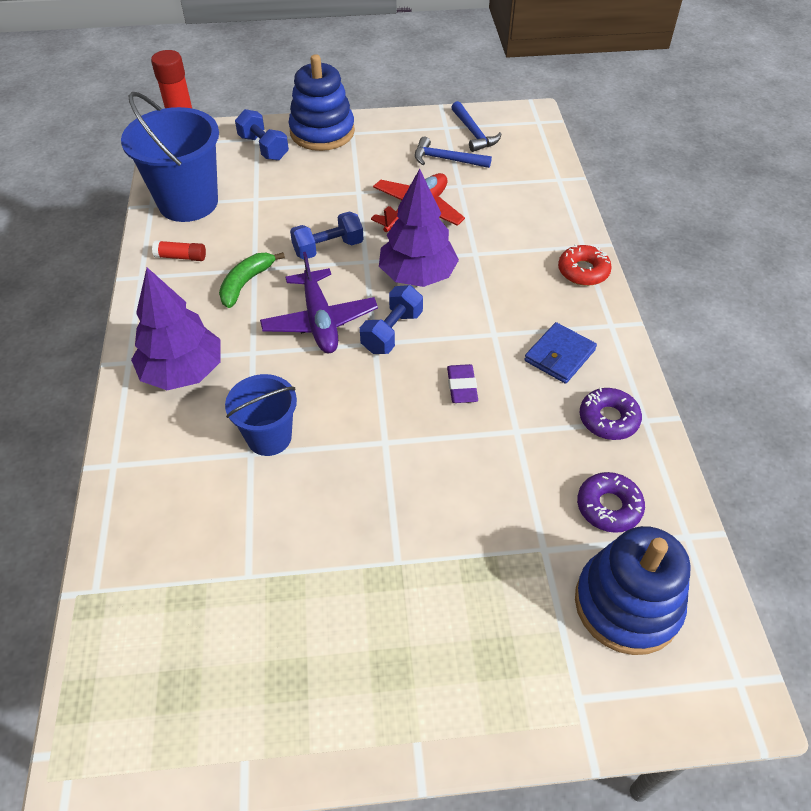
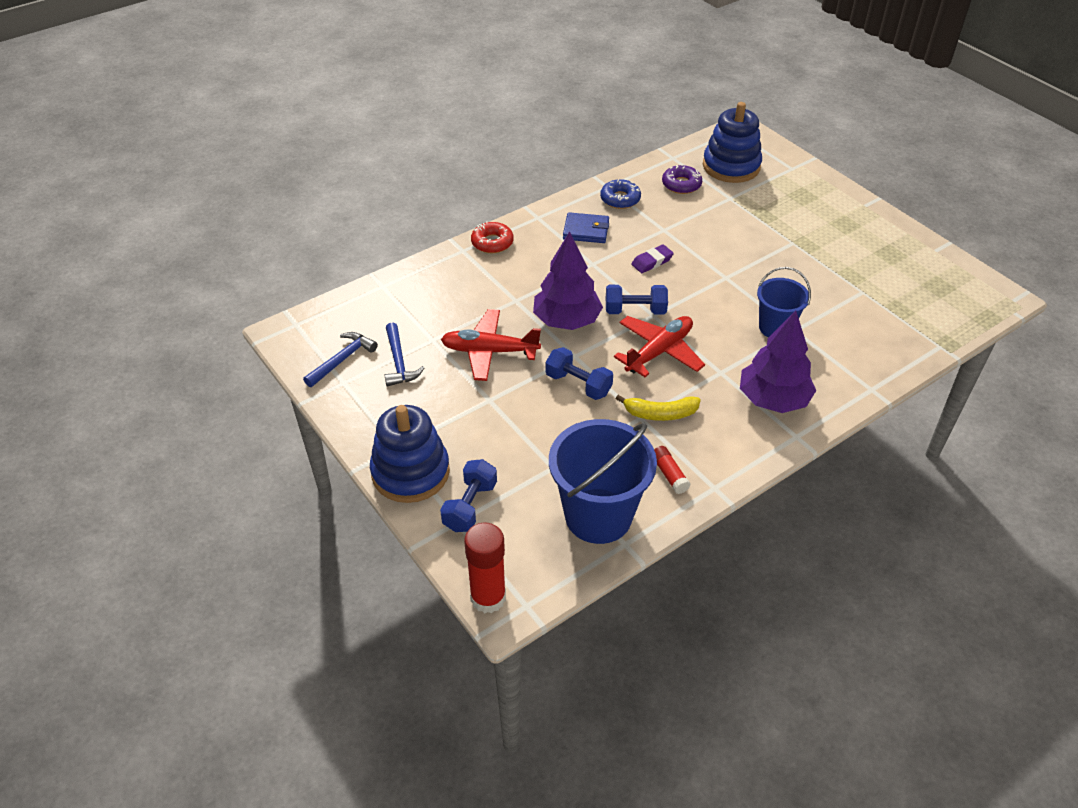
camera: 120 degrees left, 5 degrees down
(246, 283) = (660, 413): green banana -> yellow banana
(319, 321) = (659, 352): purple plane -> red plane
(608, 419) = (620, 199): purple donut -> blue donut

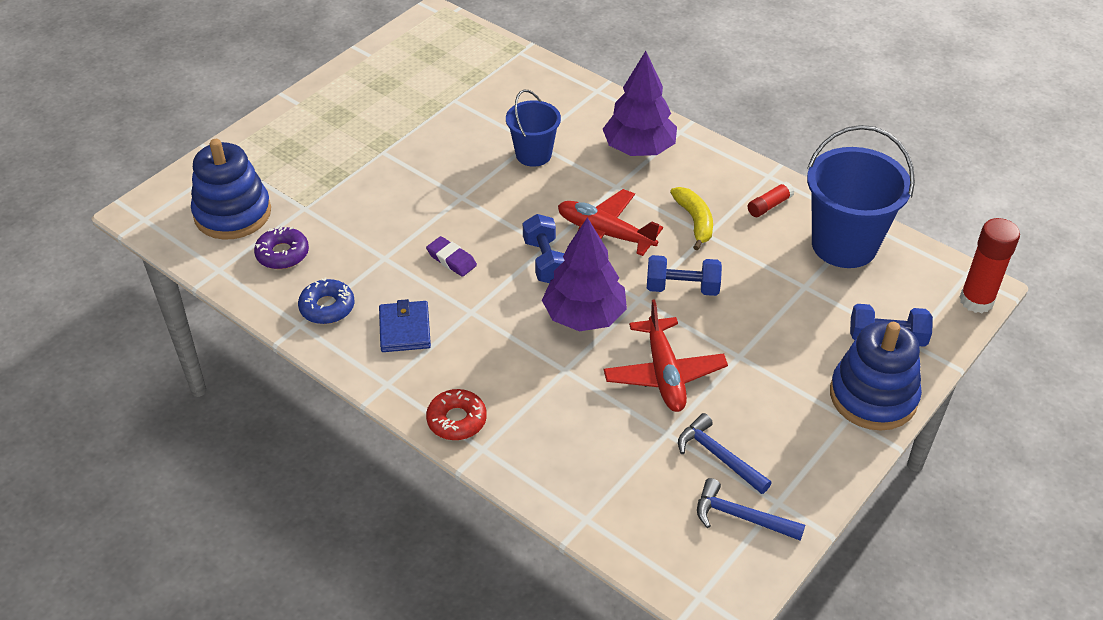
camera: 105 degrees left, 0 degrees up
(399, 362) = (719, 456): blue hammer -> blue hammer turned 105 degrees counterclockwise
(578, 384) = (682, 288): blue dumbbell -> blue dumbbell turned 75 degrees clockwise

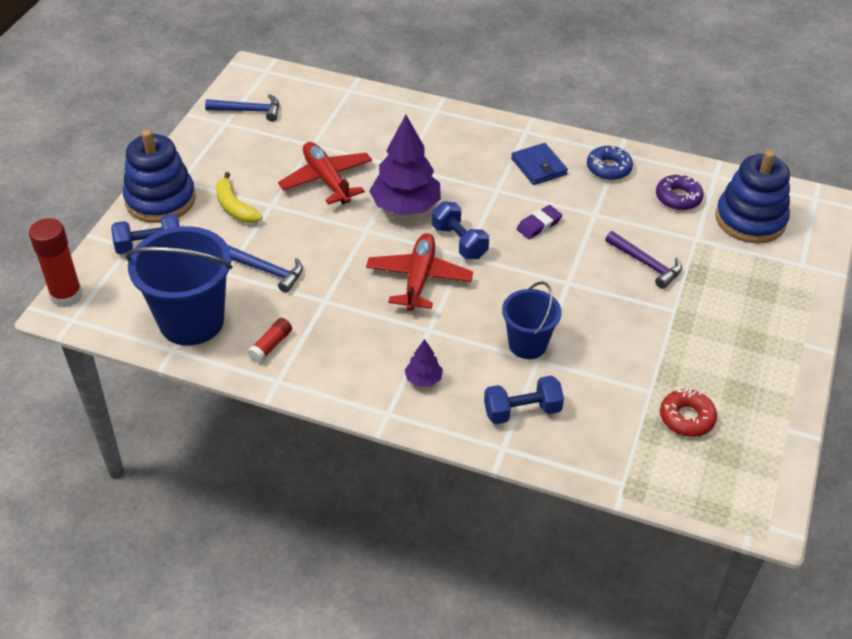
camera: 160 degrees right, 0 degrees up
(374, 196) = (646, 264): none -> purple hammer
(451, 259) = (539, 225): purple eraser -> purple eraser turned 60 degrees counterclockwise
(456, 420) = (463, 121): red donut -> red donut (686, 418)
(605, 234) = (419, 279): red plane -> red plane turned 90 degrees counterclockwise
(639, 149) = (423, 379): purple tree -> purple tree, size x0.46
(682, 288) = (332, 247): blue dumbbell -> blue dumbbell (522, 411)
(694, 221) = (340, 311): yellow banana -> yellow banana (235, 207)
(719, 456) = (271, 139): blue hammer -> blue hammer (267, 271)

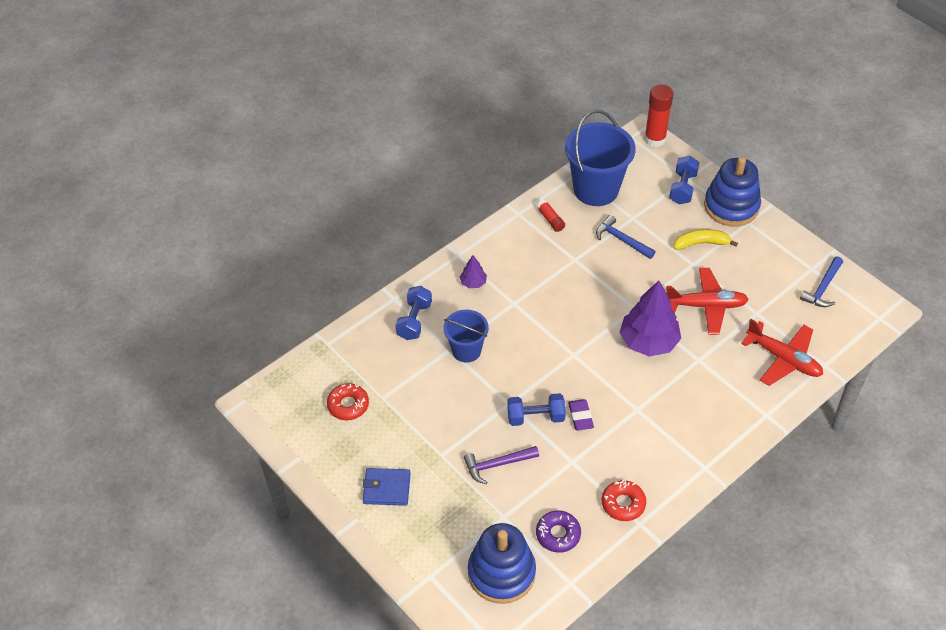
camera: 120 degrees right, 5 degrees up
(267, 271) = (622, 240): blue hammer -> blue hammer turned 75 degrees clockwise
(419, 279) = (565, 318): red plane -> red plane (783, 359)
(459, 242) = (590, 357): blue dumbbell -> blue dumbbell (535, 417)
(539, 166) = (651, 453): blue wallet -> blue wallet (386, 488)
(608, 168) = (623, 504): blue donut -> red donut

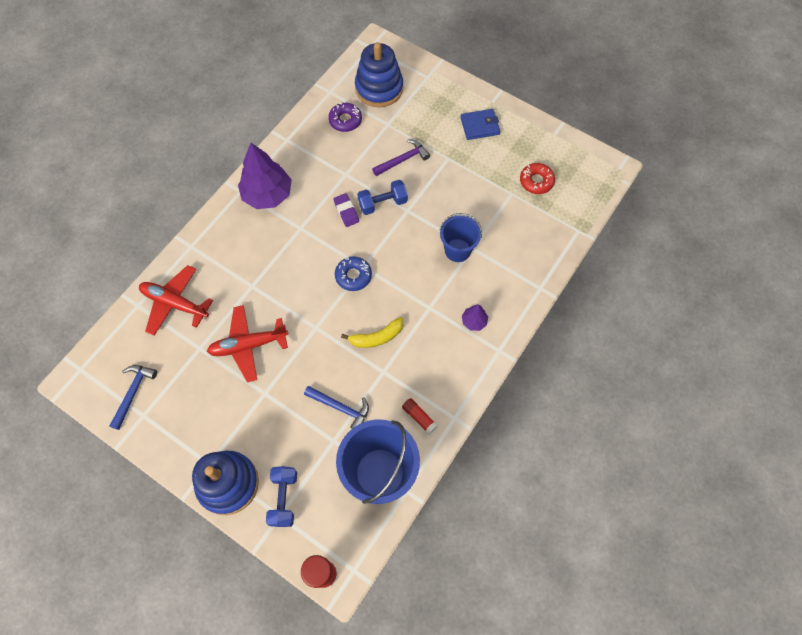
camera: 165 degrees right, 15 degrees up
(414, 321) = (513, 269): blue dumbbell -> none
(586, 348) = (353, 276): none -> blue donut
(623, 504) = (301, 151): red donut -> none
(648, 341) = (298, 294): purple tree -> purple tree (267, 195)
(701, 243) = (258, 422): yellow banana -> yellow banana (376, 337)

